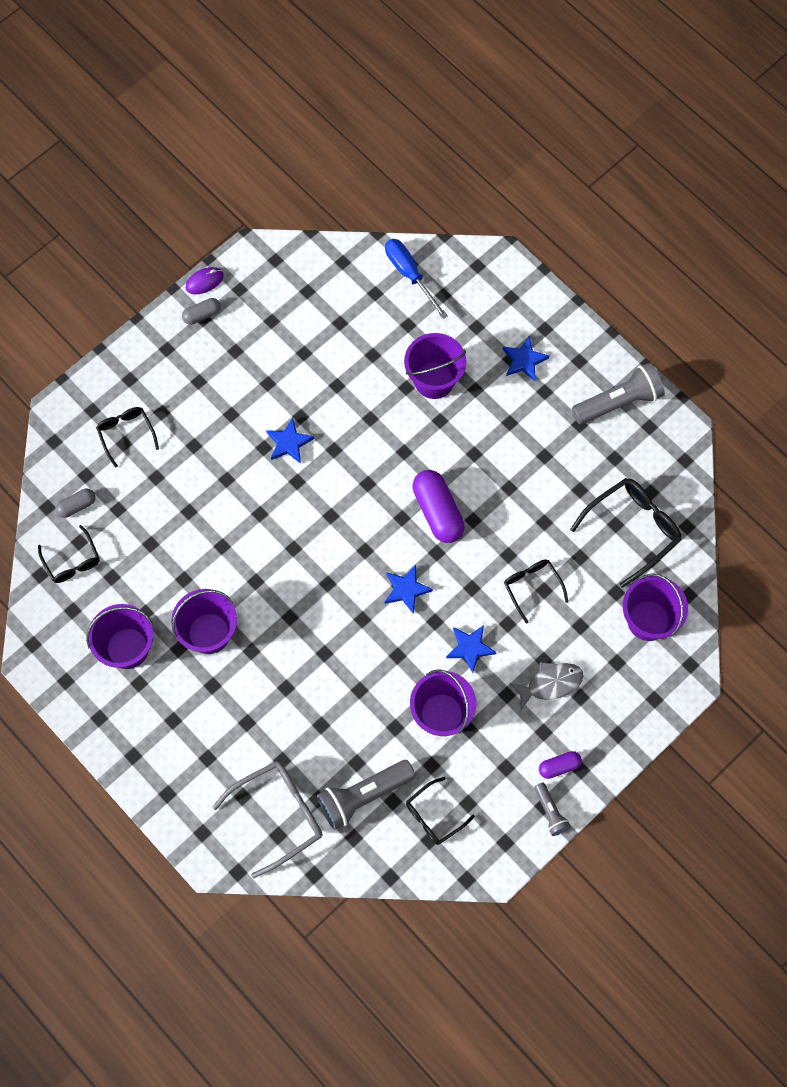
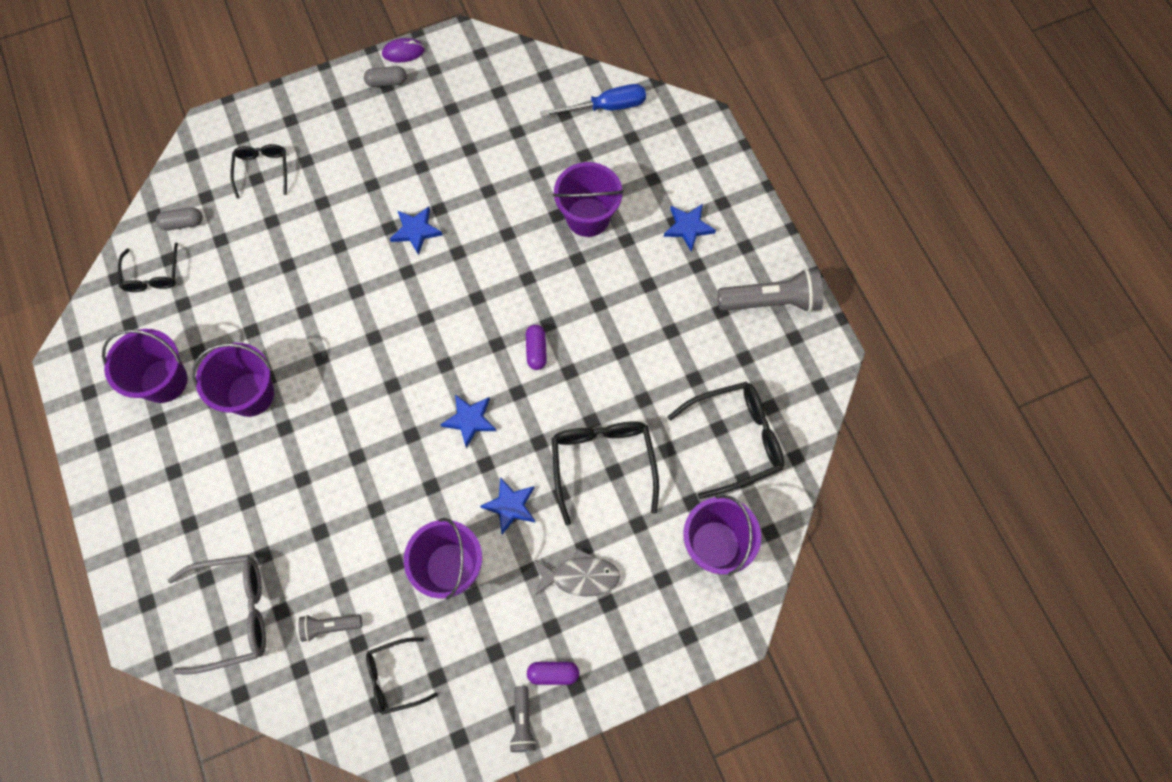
camera: 20 degrees right, 0 degrees up
(363, 796) = (330, 626): grey flashlight -> grey flashlight, size x0.54
(409, 274) = (606, 107): blue screwdriver -> blue screwdriver turned 90 degrees clockwise
(438, 512) = (536, 350): purple capsule -> purple capsule, size x0.54
(532, 587) = (603, 464): black glasses -> black glasses, size x1.65

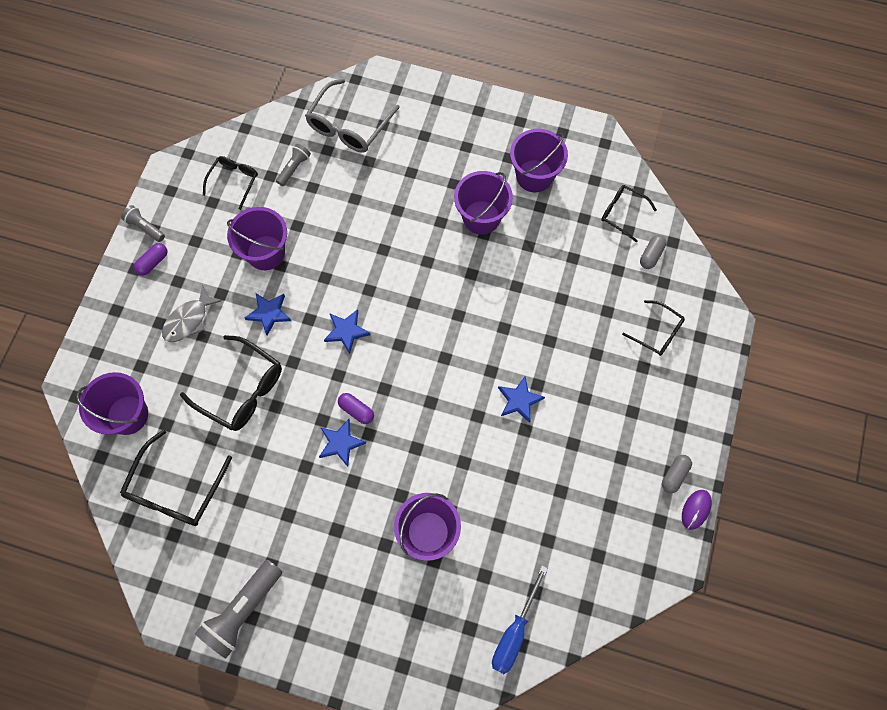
camera: 130 degrees right, 0 degrees up
(688, 227) = (355, 602): blue star -> blue star (340, 443)

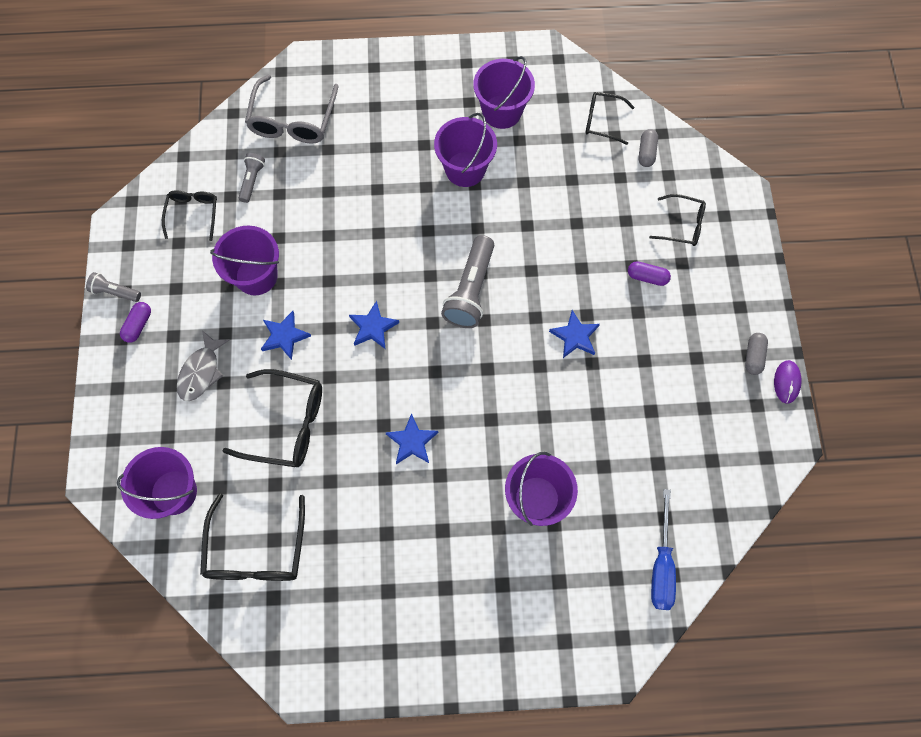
camera: 20 degrees left, 0 degrees up
(243, 611) = (378, 648): grey flashlight -> grey flashlight (470, 290)
(356, 410) = (415, 403): purple capsule -> purple capsule (647, 277)

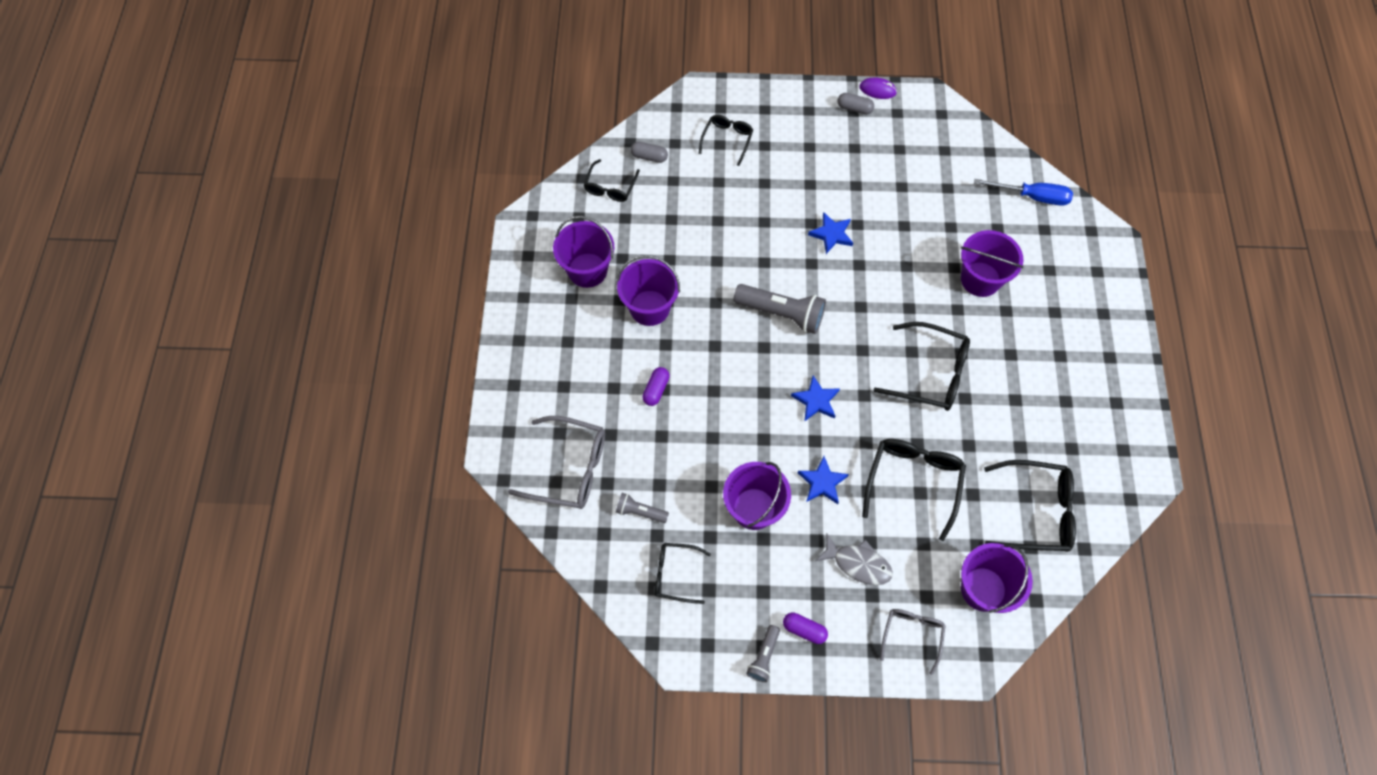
camera: 85 degrees left, 5 degrees down
(130, 422) = (912, 635): none -> grey glasses
(412, 441) = (930, 373): blue star -> black glasses
(647, 277) = (777, 173): purple capsule -> purple capsule (656, 390)

